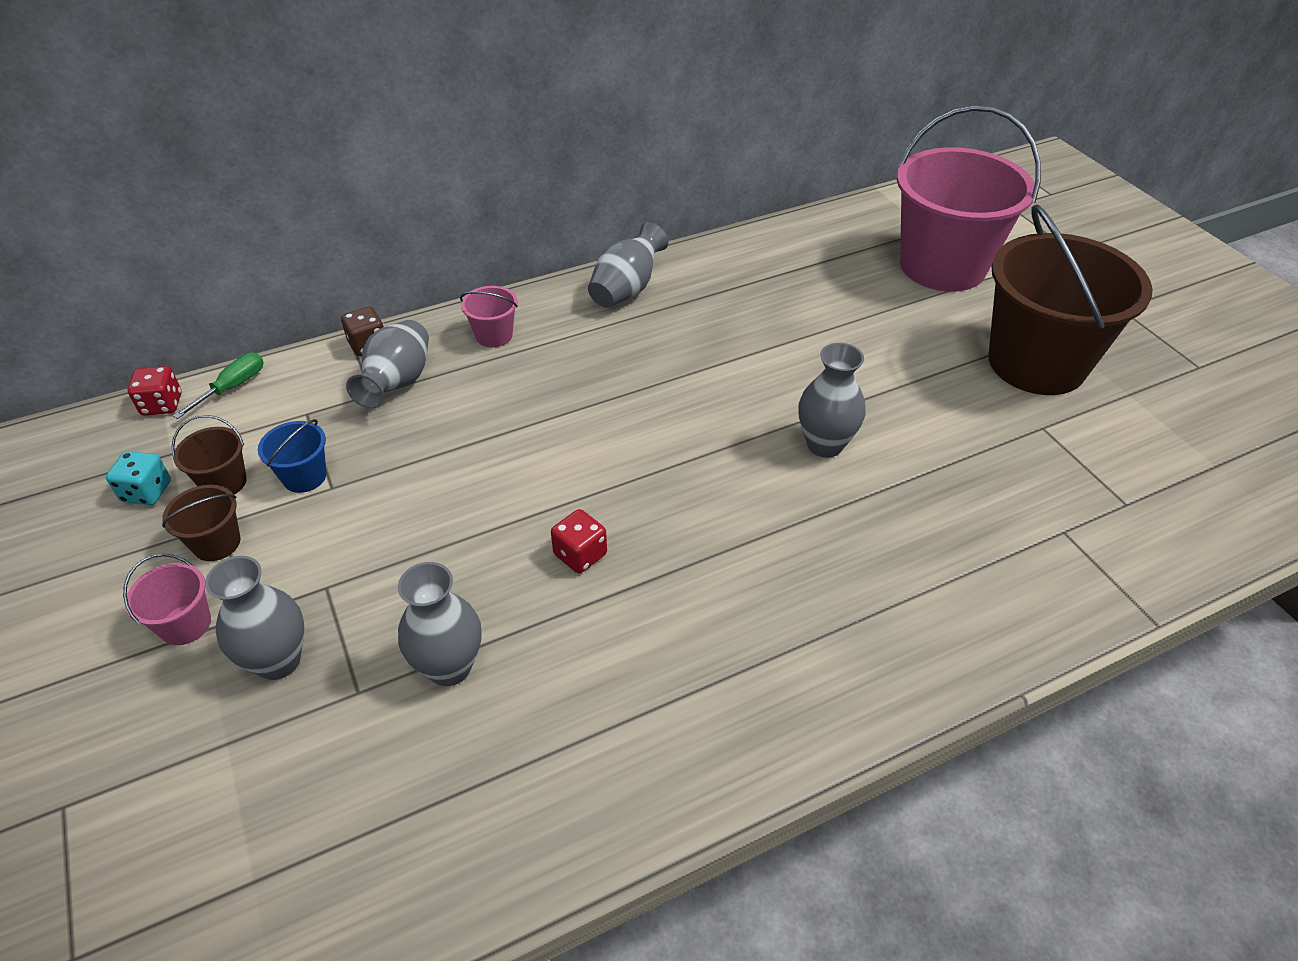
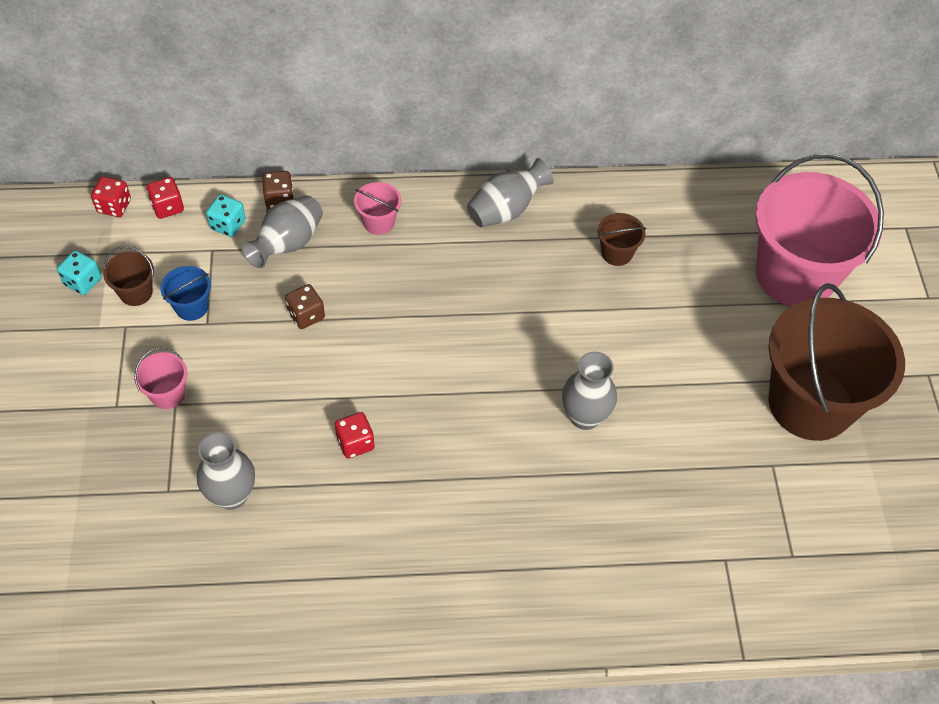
camera: 20 degrees right, 10 degrees up
(185, 624) = (78, 399): pink bucket -> pink bucket (168, 394)
(217, 543) = (116, 342): brown bucket -> brown bucket (616, 253)
(232, 387) = (167, 207): green screwdriver -> red dice
(278, 661) = (126, 448): grey vase -> none
(316, 384) = (228, 225): none -> turquoise dice
(453, 444) = (306, 315): none -> brown dice

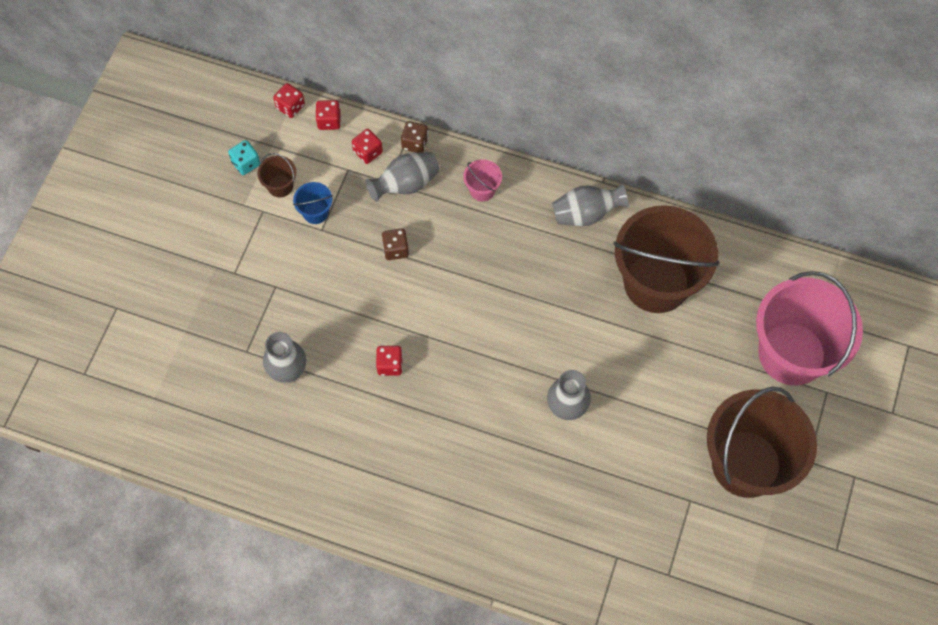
camera: 25 degrees right, 10 degrees up
(168, 394) = (273, 277): pink bucket -> none
(228, 225) = (368, 152): turquoise dice -> red dice
(616, 253) = (656, 282): brown bucket -> brown bucket, size x2.50

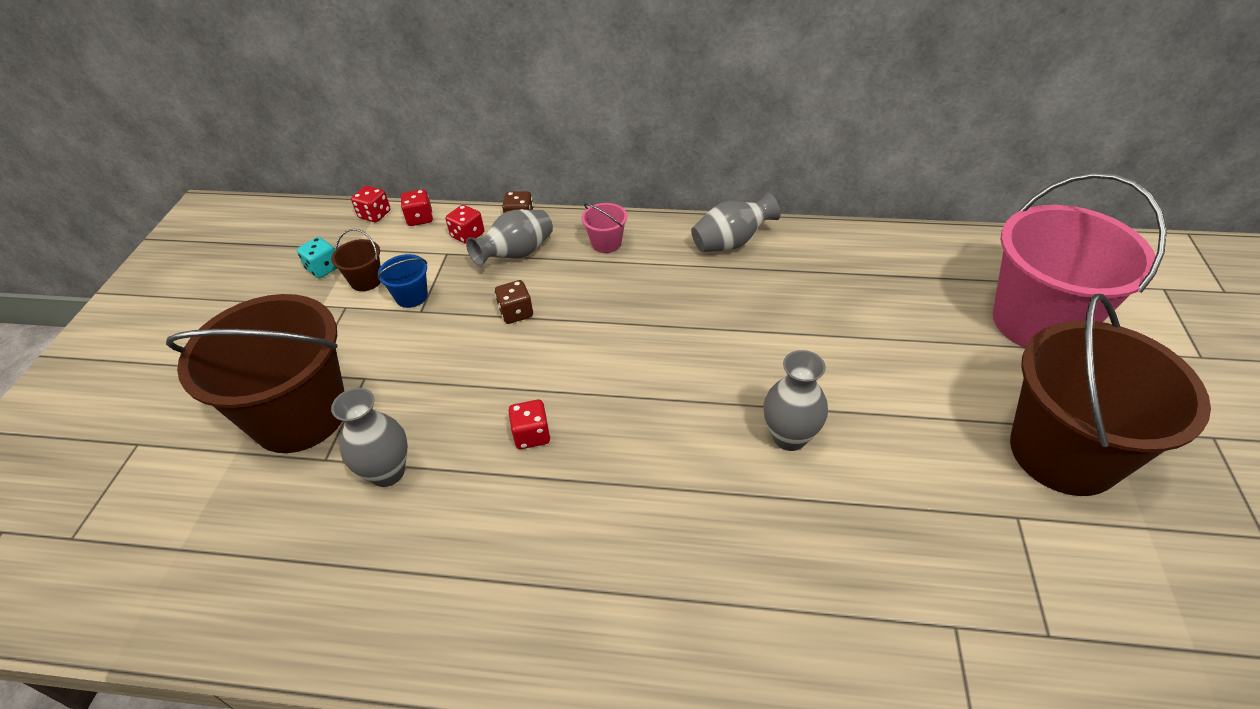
camera: 10 degrees left, 20 degrees down
(656, 282) = (840, 286): brown bucket -> brown bucket (300, 415)

